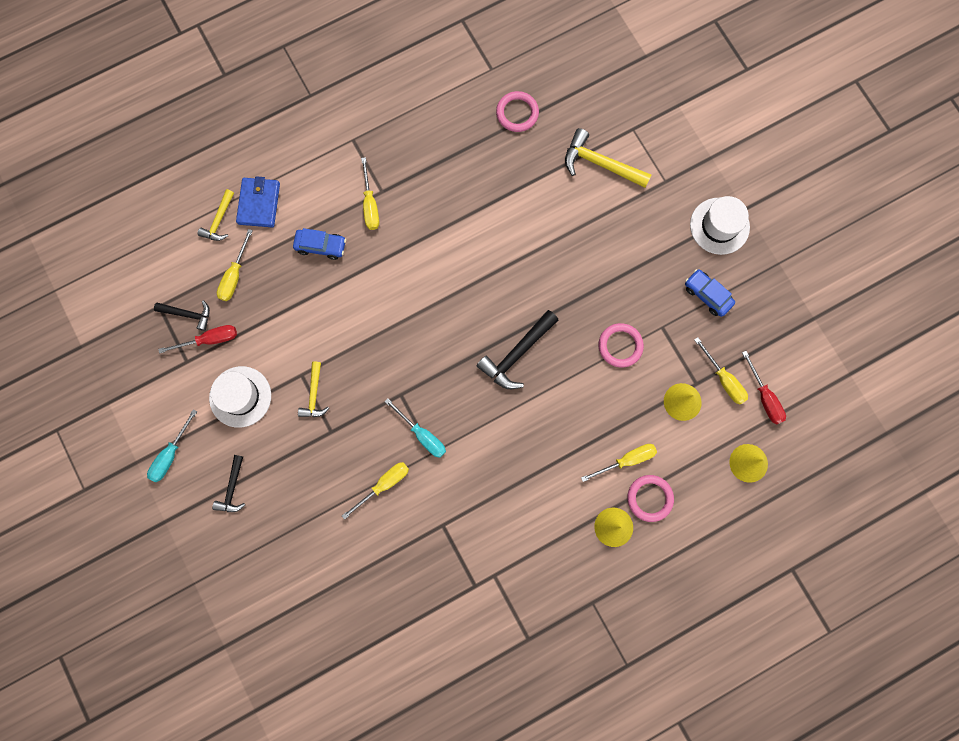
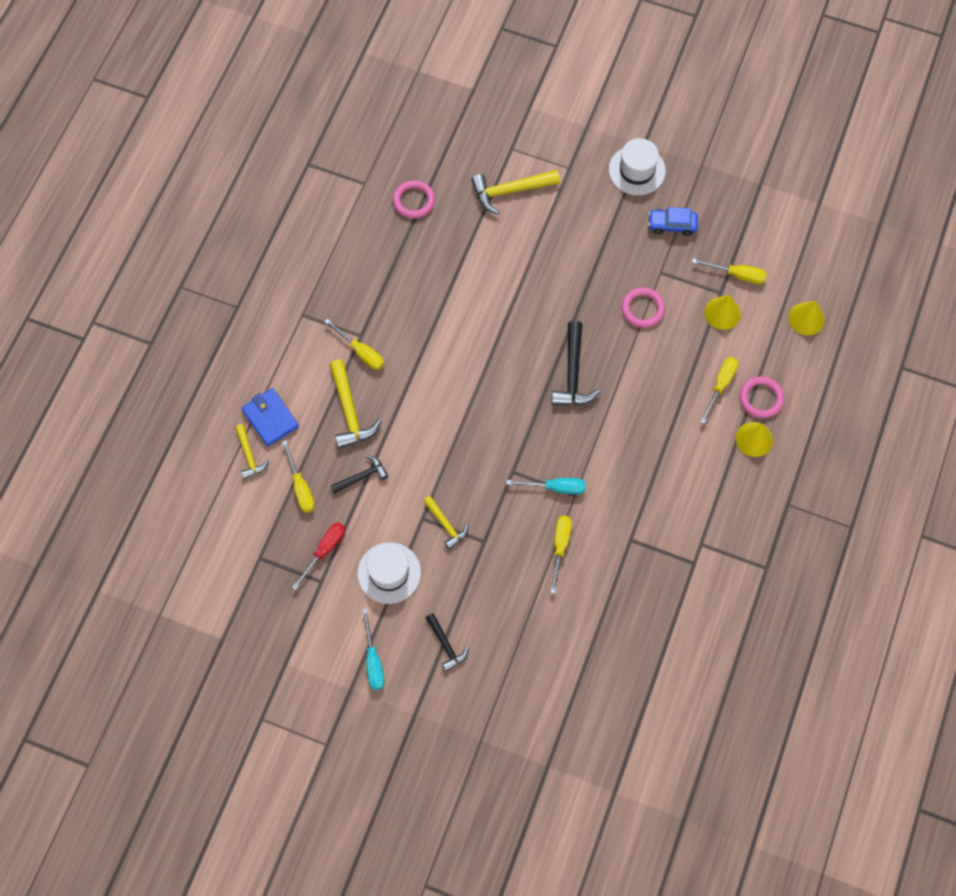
camera: 40 degrees left, 10 degrees down
(188, 314) = (289, 545): black hammer -> black hammer (362, 476)
(321, 246) = (350, 412): blue car -> yellow hammer
(764, 397) = (776, 265): red screwdriver -> none

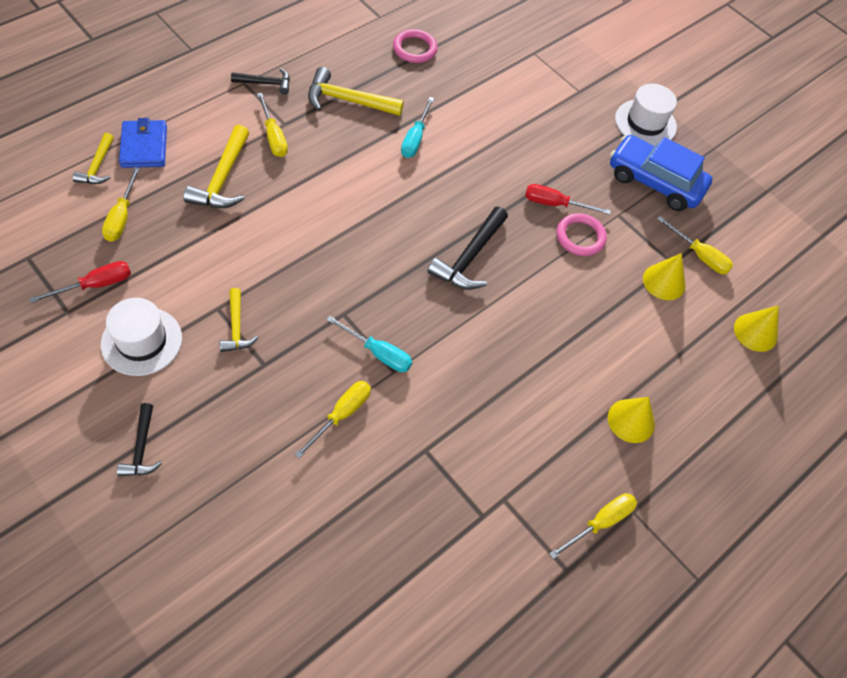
camera: 20 degrees right, 10 degrees down
(362, 476) = (188, 239): black hammer -> black hammer (266, 83)
(373, 661) = (52, 420): turquoise screwdriver -> turquoise screwdriver (415, 139)
(510, 191) = (510, 82): yellow hammer -> yellow hammer (347, 100)
(608, 290) = (555, 204): none -> red screwdriver
(672, 225) = (654, 182): blue car -> blue car, size x1.77
(720, 385) = (623, 347): yellow screwdriver -> yellow screwdriver (600, 523)
(761, 398) = (662, 383): pink ring -> none

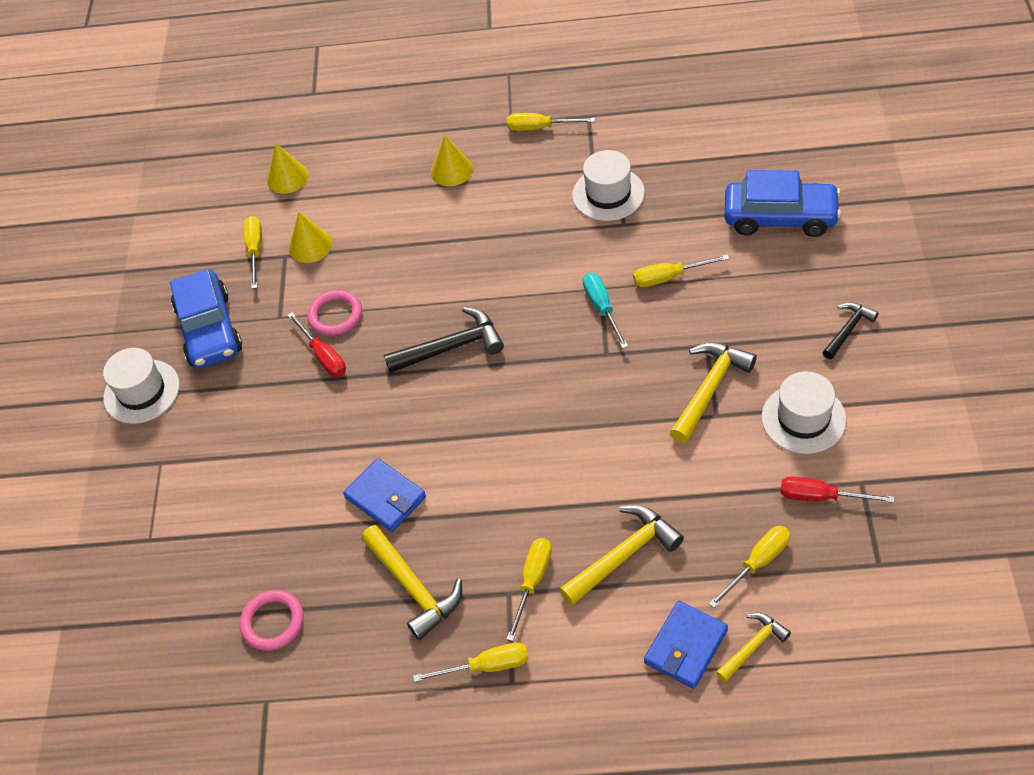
camera: 125 degrees left, 5 degrees down
(236, 327) = (710, 389): yellow hammer -> yellow hammer, size x1.64
(266, 83) = (486, 666): black hammer -> yellow screwdriver
(277, 547) = (780, 217): none -> blue car
(415, 139) = (385, 497): turquoise screwdriver -> blue wallet
(466, 477) = (608, 194): none -> white hat

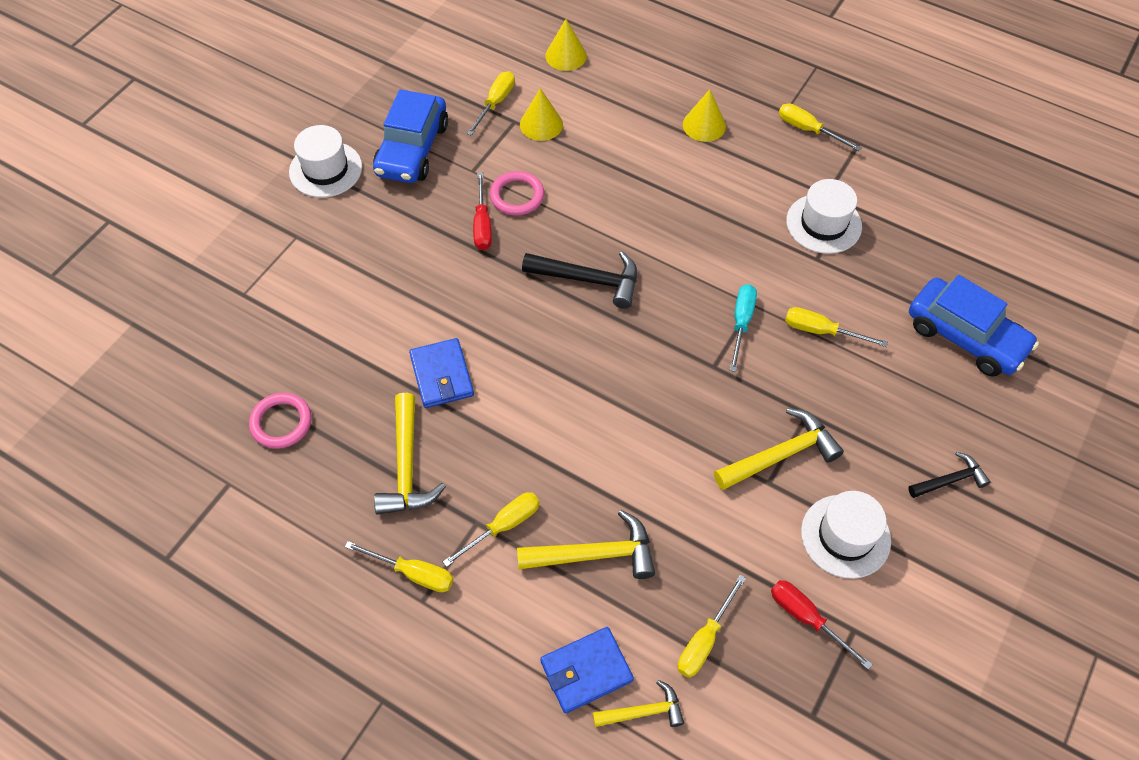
camera: 25 degrees right, 5 degrees up
(758, 563) = (704, 640): yellow screwdriver -> yellow screwdriver turned 135 degrees clockwise

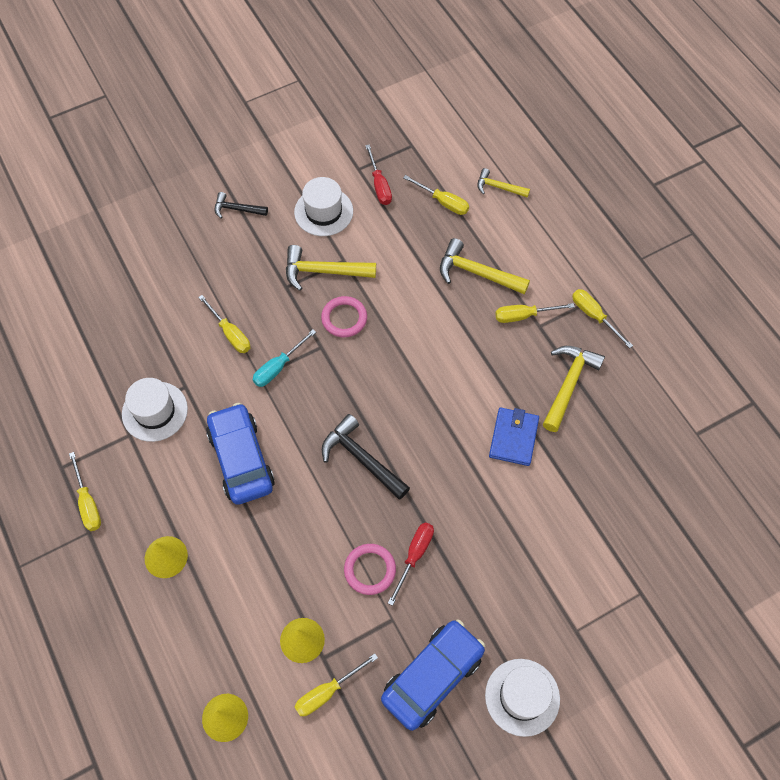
camera: 150 degrees left, 5 degrees up
(281, 422) = (645, 461): pink ring -> pink ring (344, 318)
(586, 671) = (518, 219): blue wallet -> none
(704, 640) = (443, 202): yellow screwdriver -> yellow screwdriver turned 60 degrees clockwise
(965, 336) = (142, 281): blue car -> blue car (241, 459)

